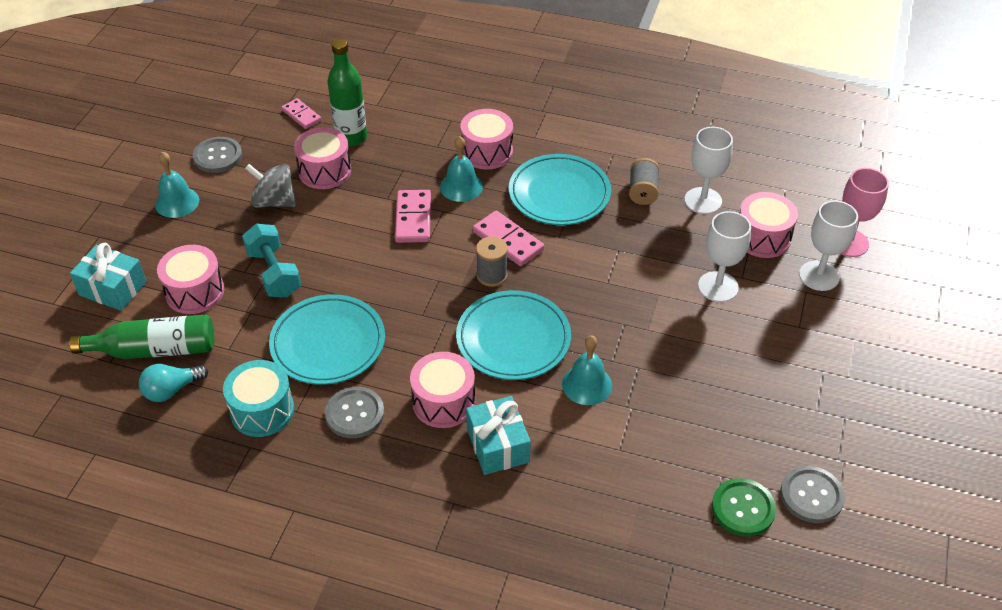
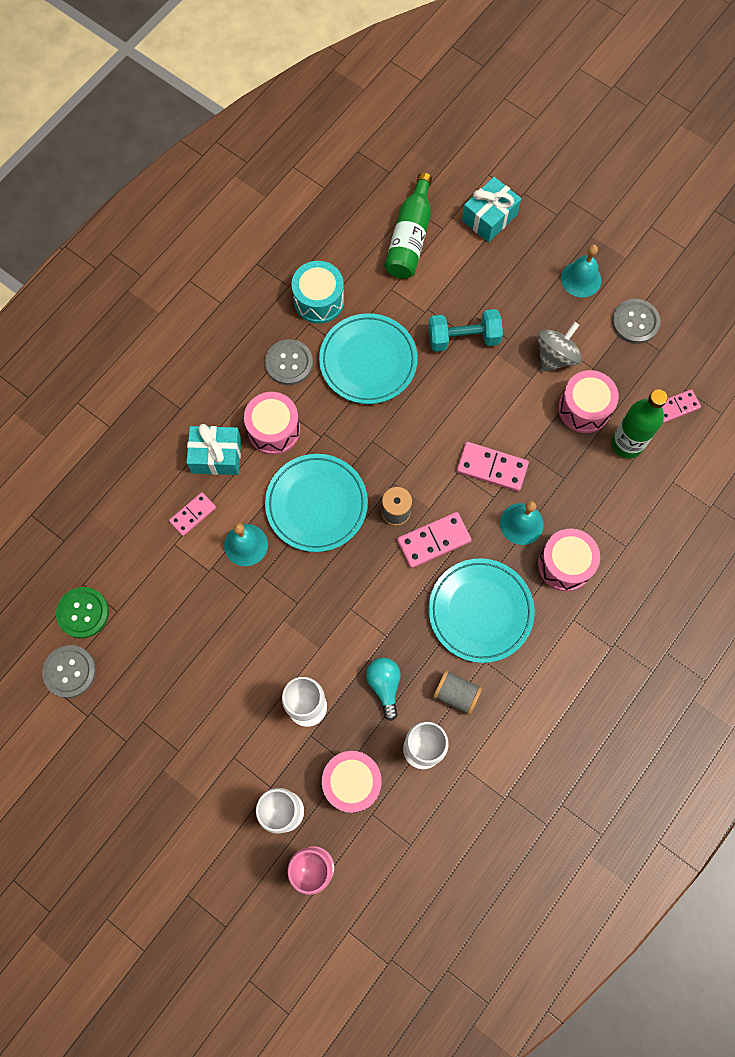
camera: 110 degrees right, 25 degrees up
(171, 390) = (364, 243): turquoise light bulb -> turquoise light bulb (384, 685)
(195, 292) = (463, 275): pink drum -> none
(577, 443) = (193, 515): none -> pink domino

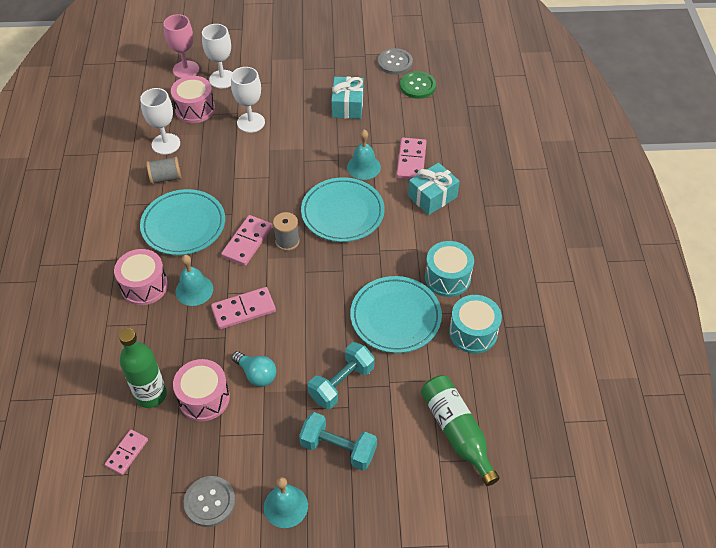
camera: 140 degrees right, 20 degrees down
(193, 515) = (411, 161): pink domino -> pink domino, size x1.52
(274, 430) = (413, 233): pink drum -> none
(289, 363) = (447, 278): grey button -> turquoise drum
(384, 685) = (214, 156): turquoise light bulb -> turquoise light bulb (256, 374)
(489, 217) = (410, 502): turquoise gift -> turquoise gift (347, 106)
(509, 291) = (338, 448): none -> turquoise dumbbell
(555, 356) = (257, 422): grey spinning top -> none

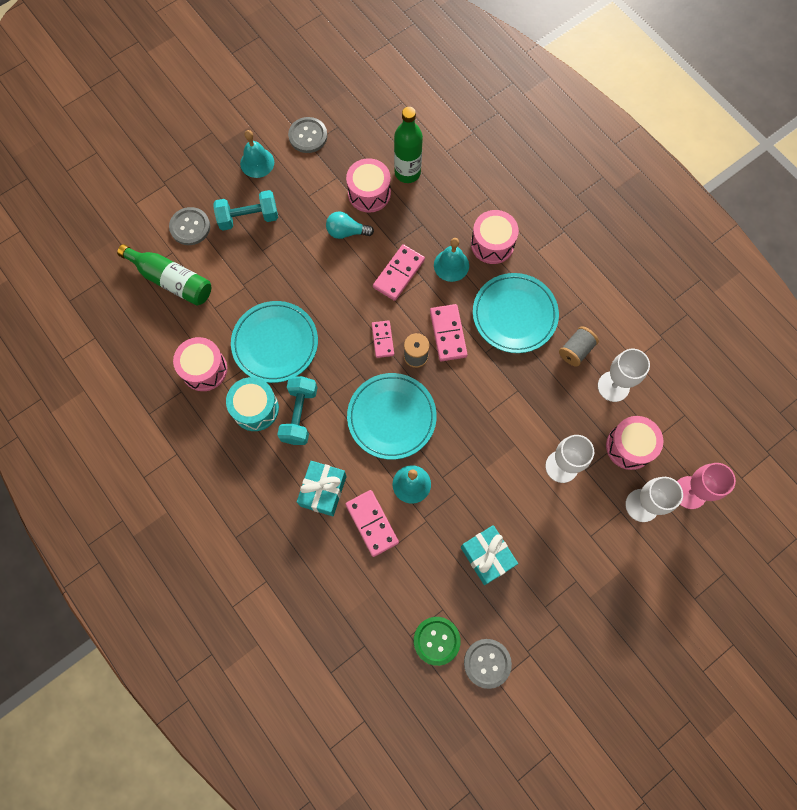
camera: 145 degrees right, 20 degrees up
(127, 453) = (387, 130): pink domino -> pink domino (382, 340)
(341, 383) = (279, 264): turquoise dumbbell -> turquoise dumbbell (299, 415)
(404, 477) = (190, 227): none -> grey button
(473, 332) = (204, 369): turquoise drum -> pink drum

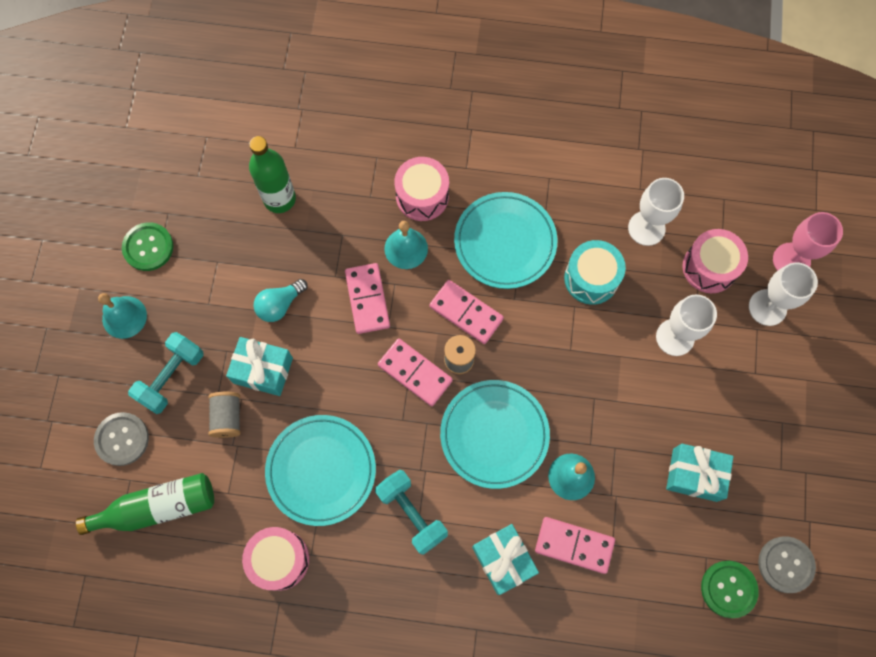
camera: 45 degrees left, 0 degrees up
(255, 408) = (366, 548): turquoise drum -> turquoise drum (591, 278)
(300, 259) = (263, 370): none -> turquoise gift
(308, 136) = (148, 247): grey button -> green button
(369, 193) = (263, 250): pink drum -> none
(382, 340) = (415, 373): pink domino -> pink domino, size x1.52
(576, 350) = (586, 226): grey spool -> grey spool (227, 417)

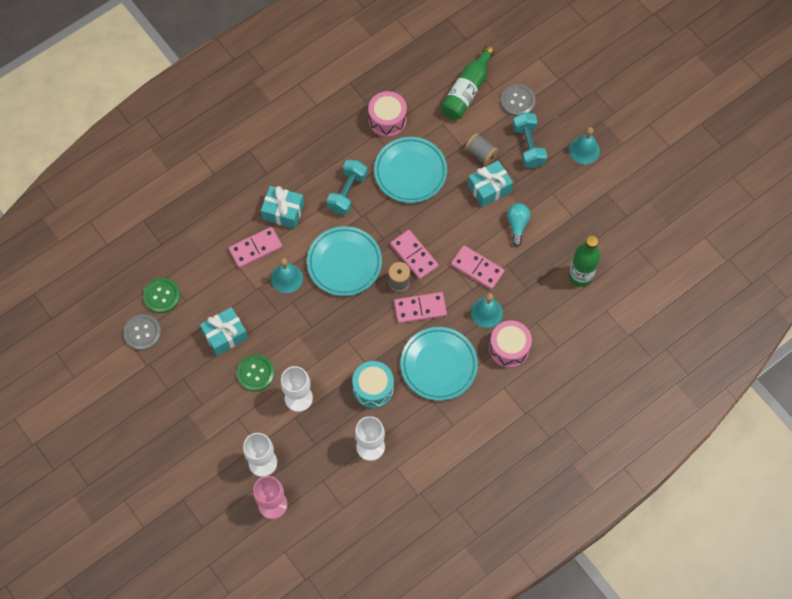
camera: 135 degrees right, 5 degrees down
(148, 247) = (614, 191): green button -> green button (255, 373)
(412, 513) = (347, 192): turquoise dumbbell -> turquoise dumbbell turned 75 degrees counterclockwise
(415, 373) = (414, 255): pink domino -> pink domino turned 60 degrees clockwise
(709, 267) = (315, 456): pink drum -> none

